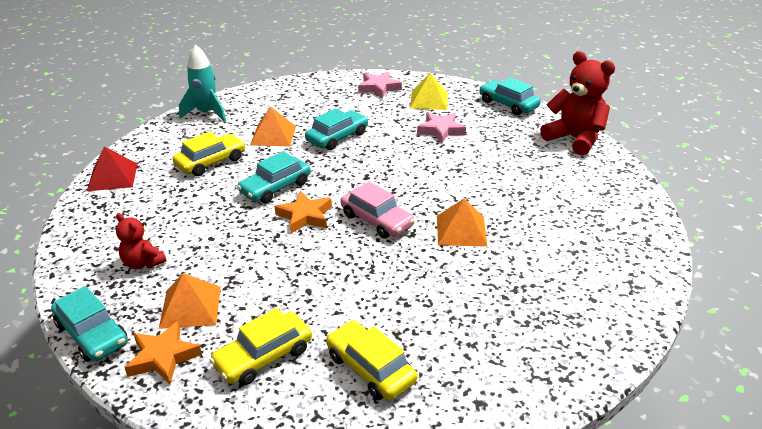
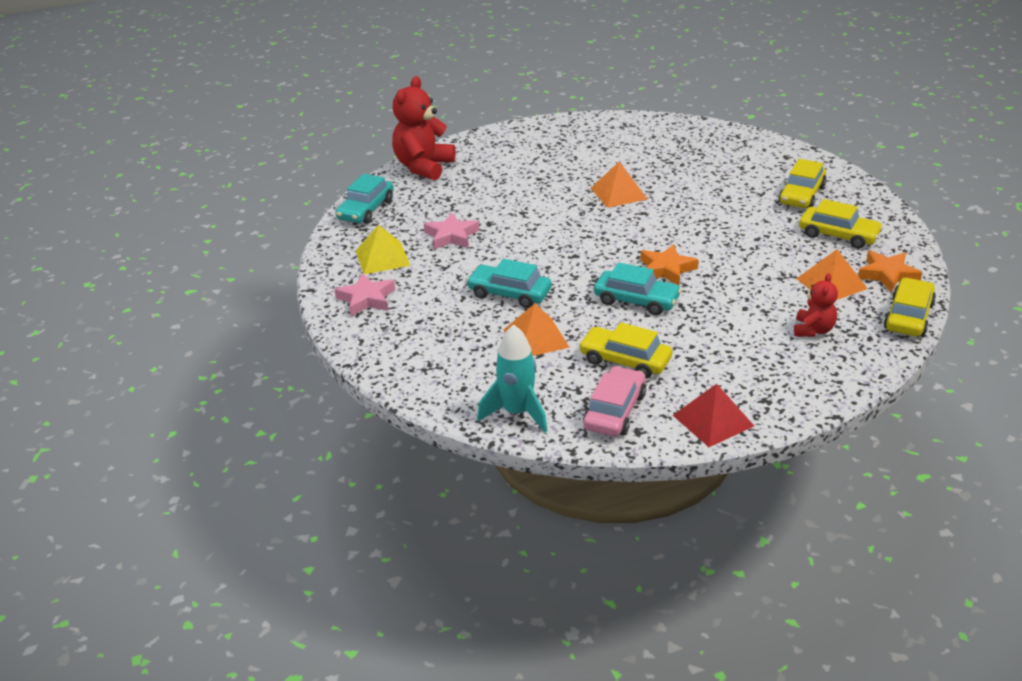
camera: 110 degrees left, 0 degrees up
(92, 334) = (908, 317): turquoise car -> yellow car
(376, 220) = (639, 233): pink car -> pink car (615, 411)

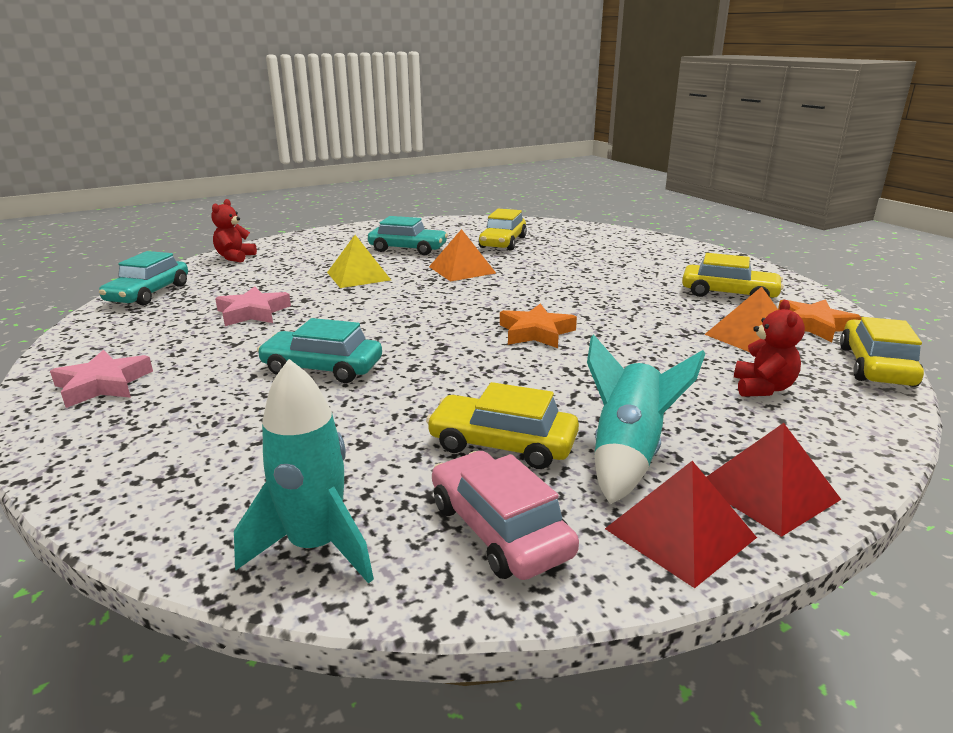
camera: 10 degrees left, 10 degrees down
(382, 258) = (149, 337): yellow pyramid -> yellow pyramid (358, 276)
(423, 167) = (235, 257): red teddy bear -> red teddy bear, size x0.55
(536, 338) = (358, 421): orange pyramid -> none
(615, 411) = (499, 529): pink car -> pink car turned 45 degrees counterclockwise
(636, 300) = (503, 367): turquoise car -> turquoise car (408, 249)
(701, 372) = (628, 454): none -> turquoise rocket
(775, 401) = (767, 491): none -> red pyramid
(801, 195) = (666, 264): yellow car -> yellow car (503, 242)

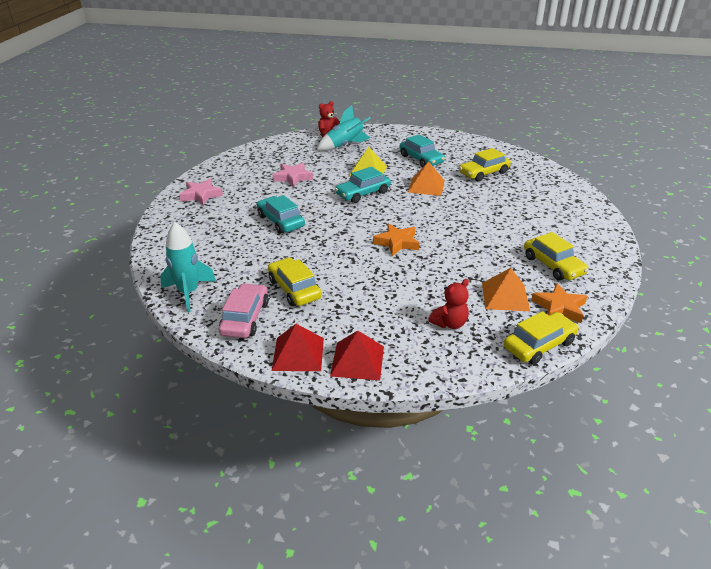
camera: 40 degrees right, 10 degrees up
(148, 293) = (266, 148): turquoise car -> turquoise car (363, 193)
(628, 454) = (333, 318): turquoise rocket -> turquoise rocket (345, 145)

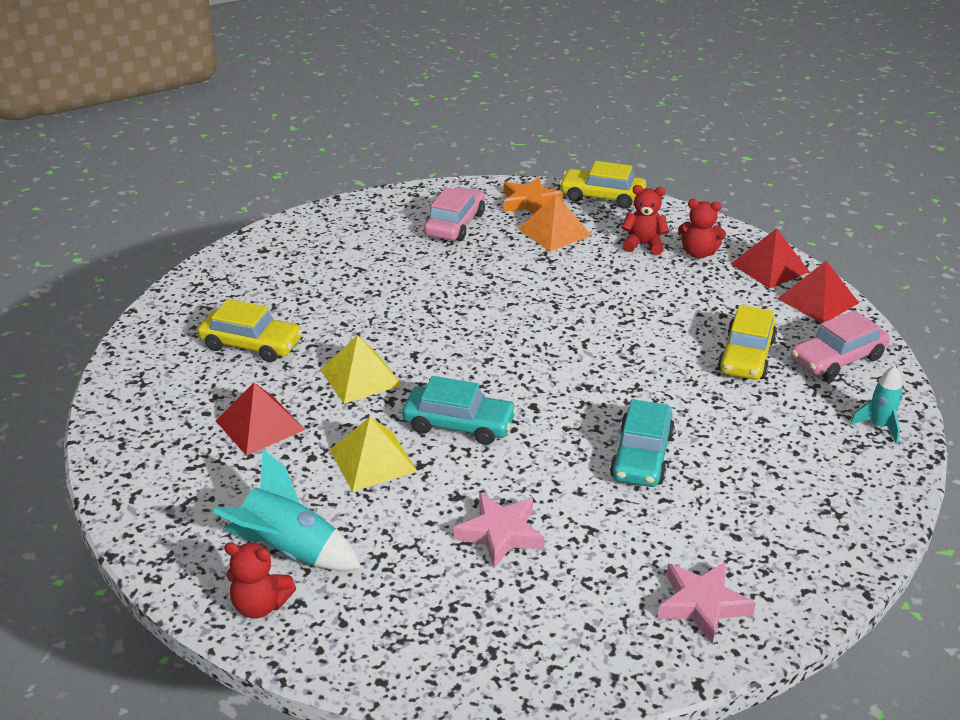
camera: 130 degrees left, 0 degrees up
(189, 293) = (879, 426): turquoise rocket -> turquoise rocket, size x0.60
(397, 242) = (550, 333): orange star -> none
(412, 340) = (698, 253): none -> red teddy bear
(421, 159) = (260, 425): turquoise car -> red pyramid
(426, 186) = (360, 377): orange pyramid -> yellow pyramid
(553, 265) = (455, 224): yellow car -> pink car

